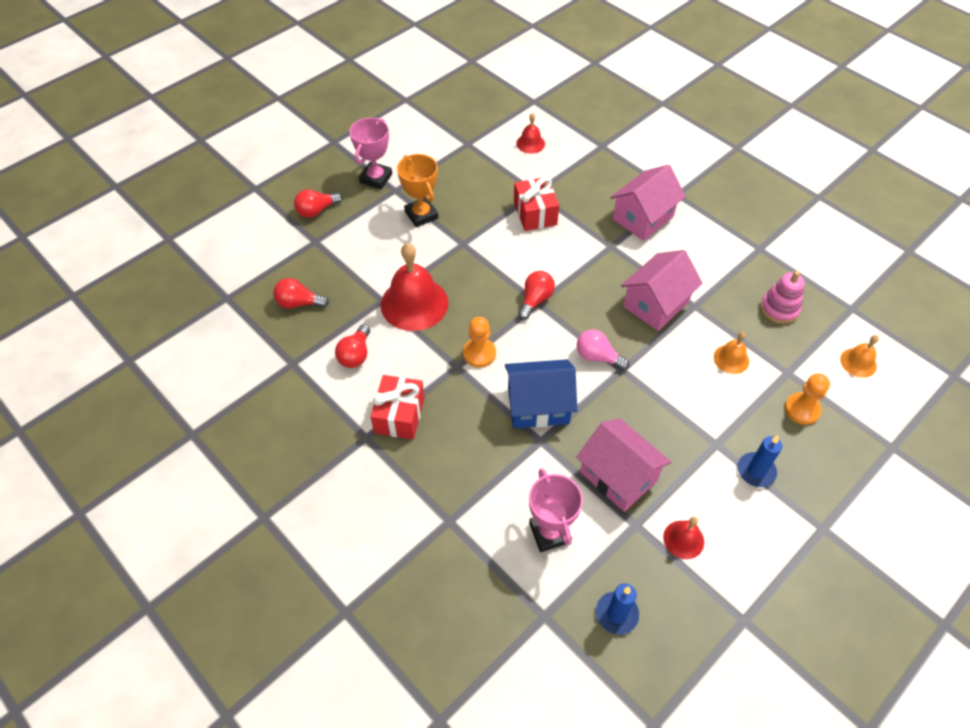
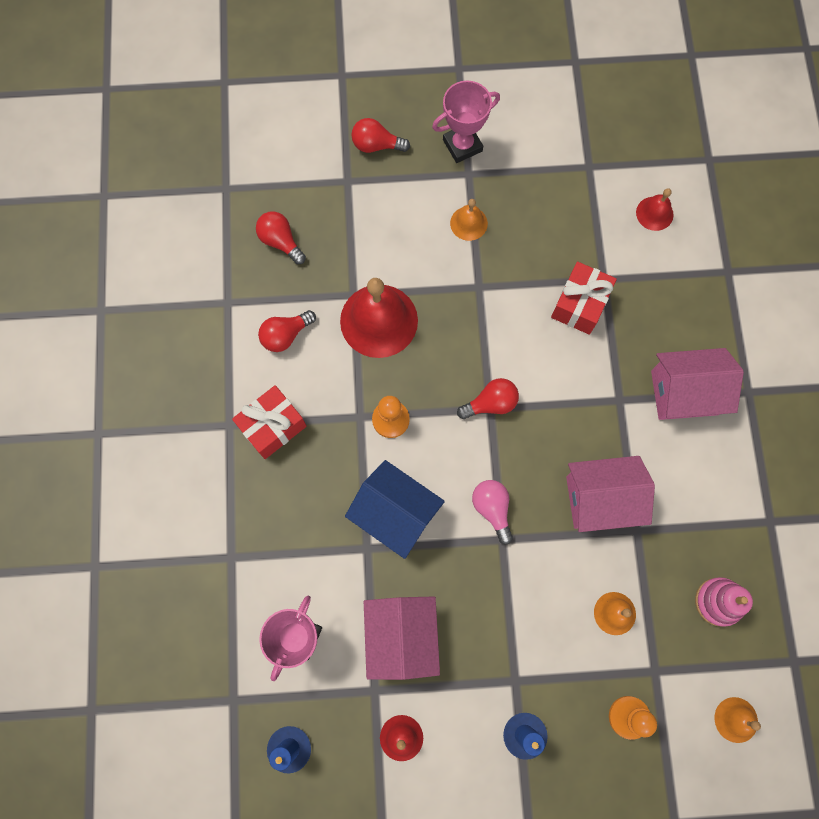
camera: 40 degrees right, 20 degrees up
(421, 215) = (468, 223): orange trophy -> orange bell

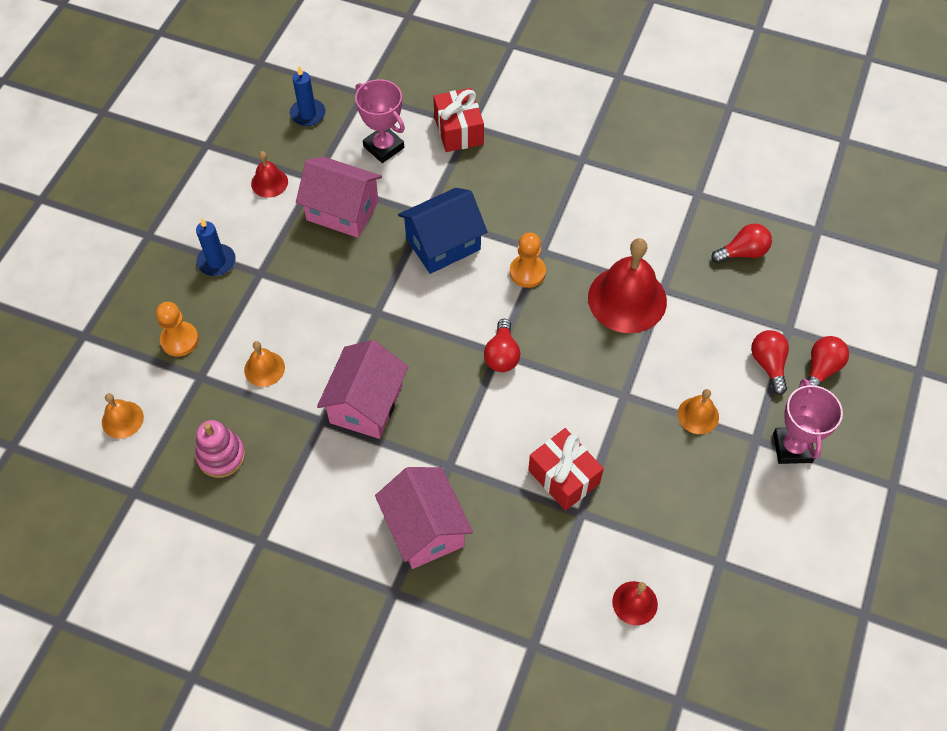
camera: 115 degrees right, 15 degrees down
(272, 426) = (565, 187): red gift -> red gift (458, 130)
(285, 335) = (645, 224): red light bulb -> red light bulb (768, 364)
(492, 509) = (406, 315): pink light bulb -> none
(684, 393) = (425, 529): pink house -> pink house turned 45 degrees counterclockwise

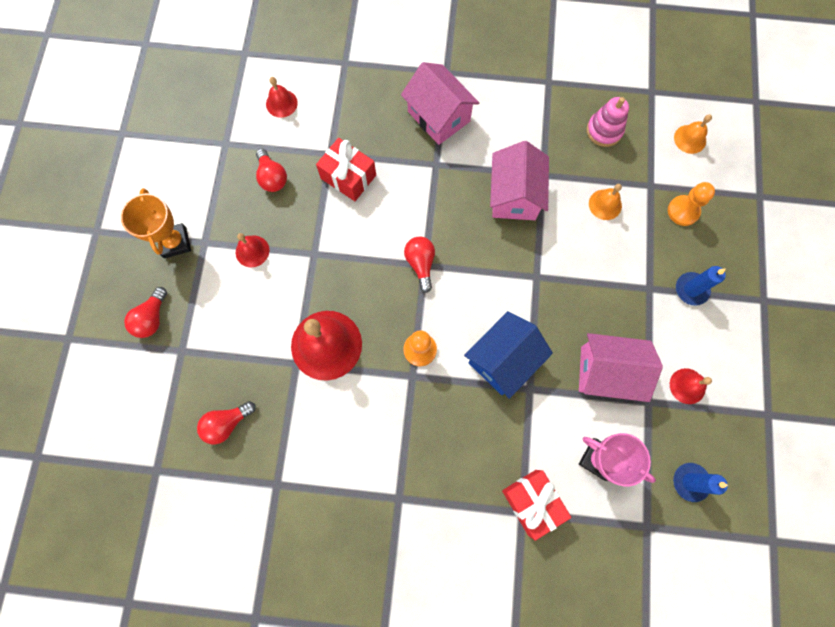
camera: 165 degrees right, 15 degrees up
(698, 415) = (252, 251): orange bell -> red bell
(768, 364) = (197, 311): red light bulb -> red light bulb (272, 177)
(792, 448) = (175, 242): pink trophy -> orange trophy

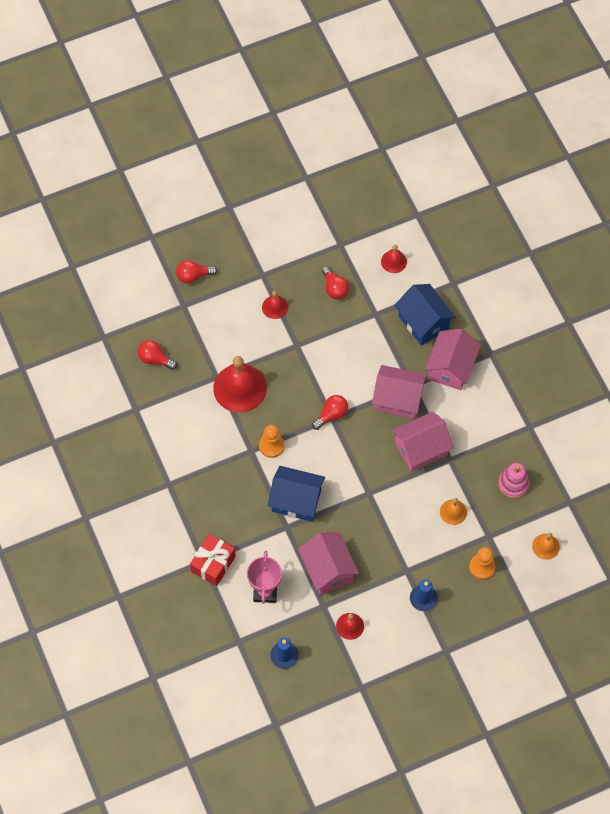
camera: 60 degrees right, 10 degrees down
(175, 242) = (251, 258): orange trophy -> none
(272, 177) = (334, 288): red light bulb -> red light bulb turned 60 degrees counterclockwise
(348, 177) = (366, 335): red gift -> none
(370, 113) = (423, 322): none -> blue house
(443, 187) = (398, 399): none -> pink house

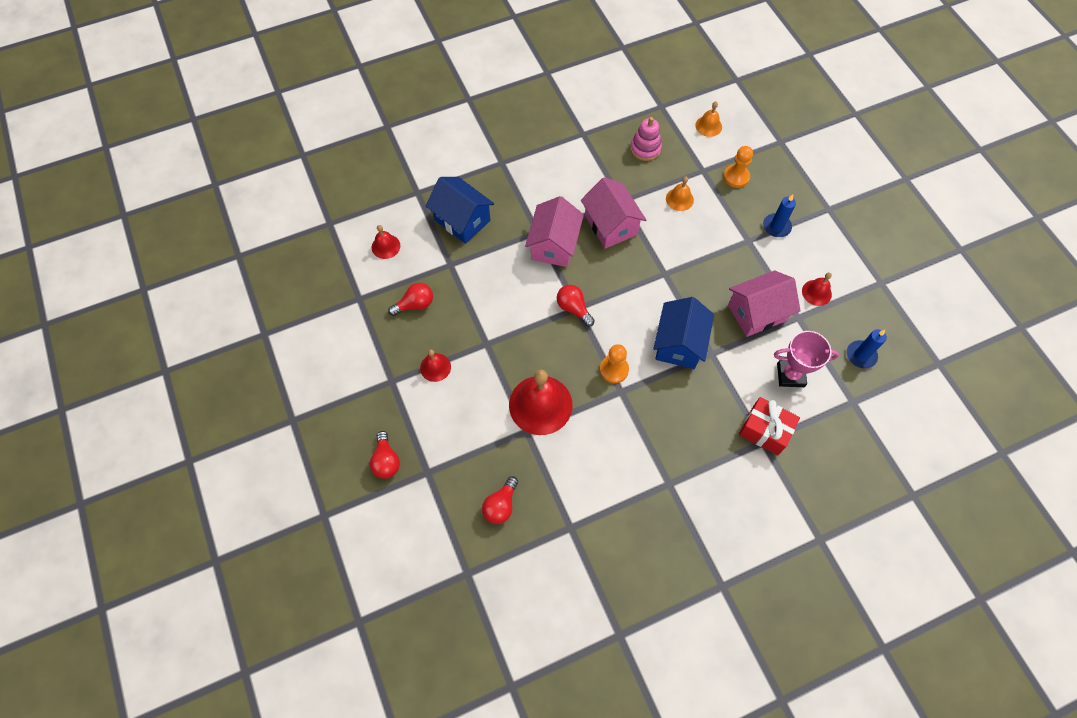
camera: 90 degrees left, 0 degrees up
(423, 322) = (462, 220): blue house -> blue house turned 75 degrees clockwise
(451, 368) = (517, 197): pink house -> none

